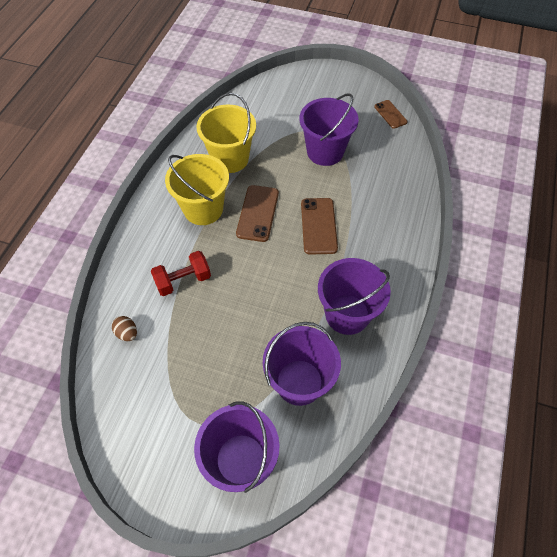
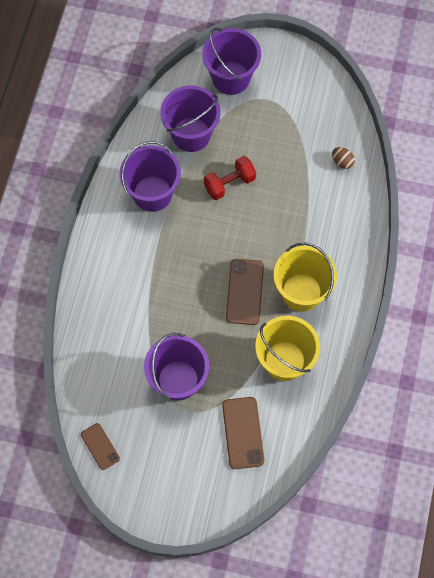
camera: 175 degrees right, 10 degrees up
(183, 280) = (305, 213): red dumbbell -> red dumbbell (229, 183)
(318, 226) = (181, 282): brown phone -> brown phone (243, 433)

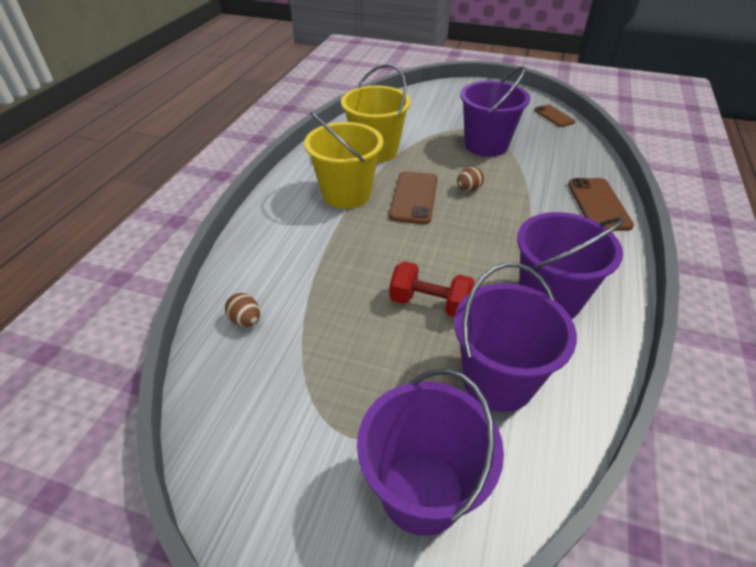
camera: 175 degrees left, 25 degrees down
(199, 307) = (468, 189): none -> brown egg
(229, 183) = (430, 304): red dumbbell -> red dumbbell turned 45 degrees clockwise
(243, 433) = (422, 117): brown phone -> brown phone (598, 204)

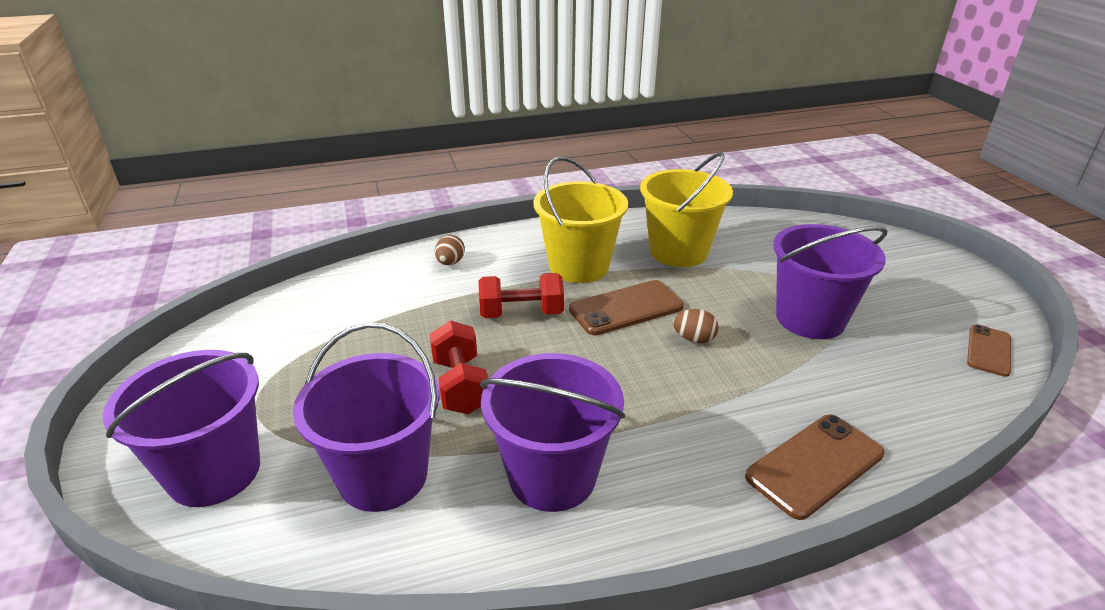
camera: 55 degrees right, 10 degrees down
(246, 320) = (351, 293): brown egg -> brown egg (450, 263)
(374, 242) = (521, 313): none -> red dumbbell

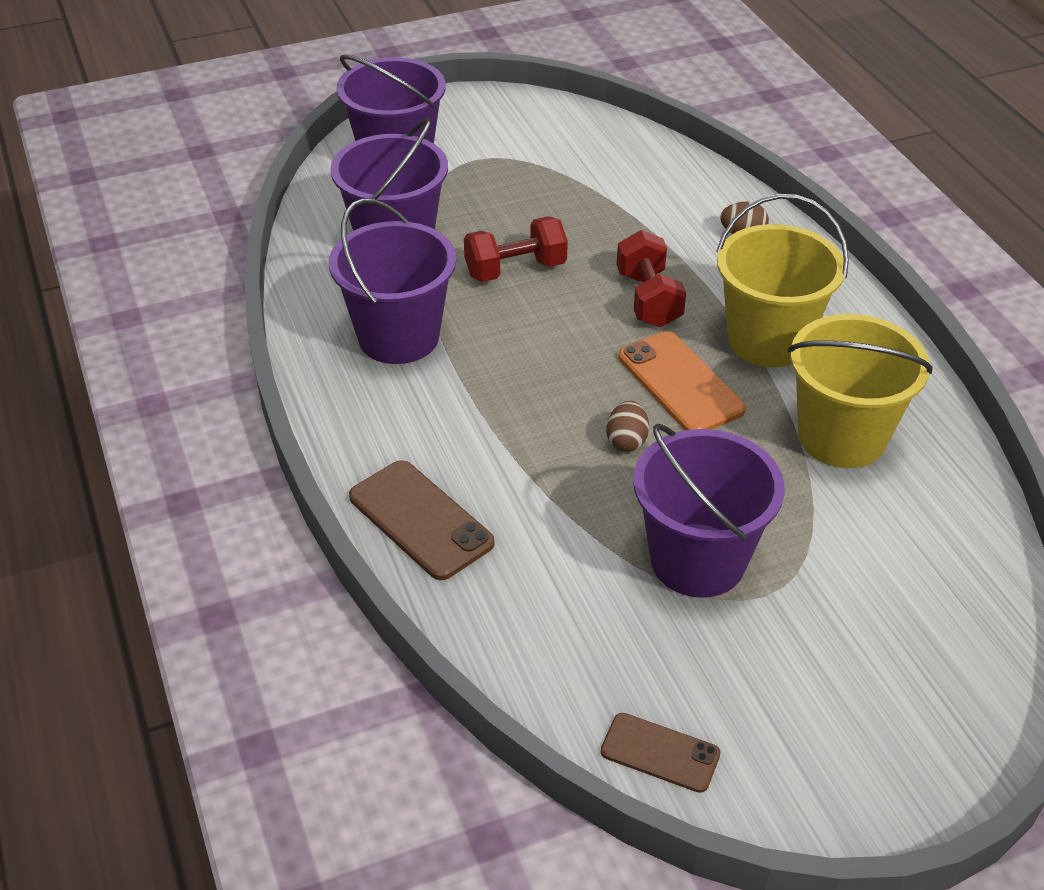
camera: 85 degrees right, 10 degrees up
(626, 308) = (680, 383): brown phone -> orange phone

